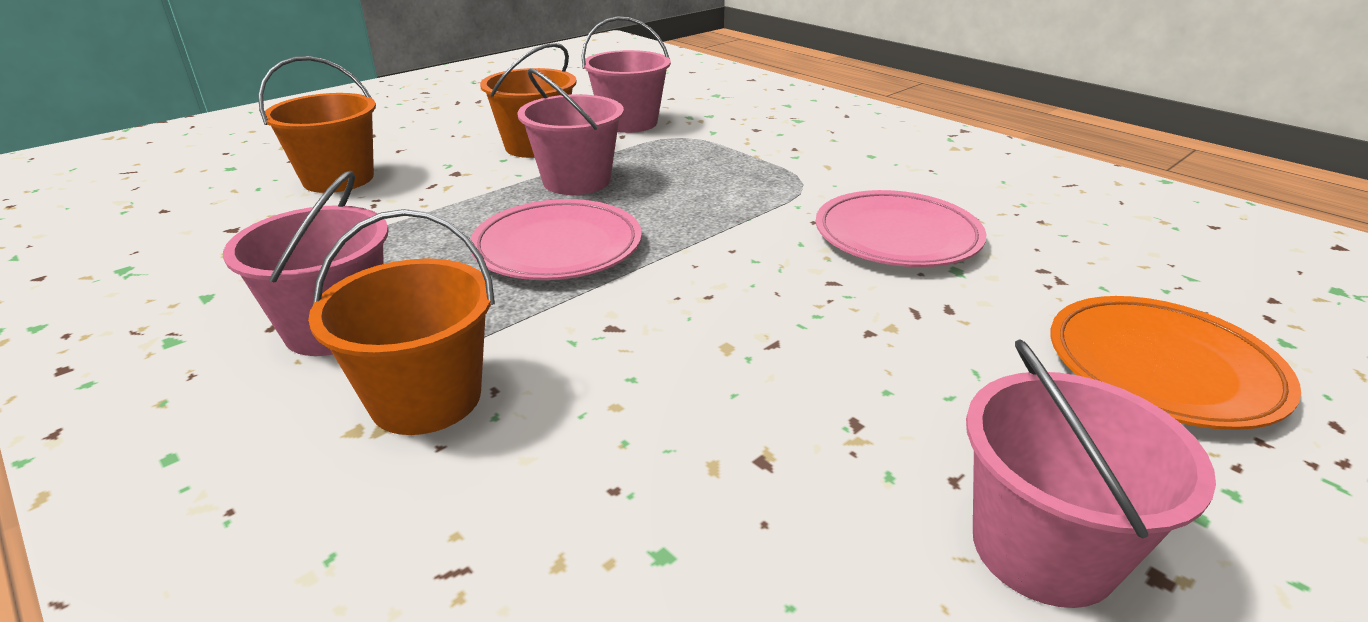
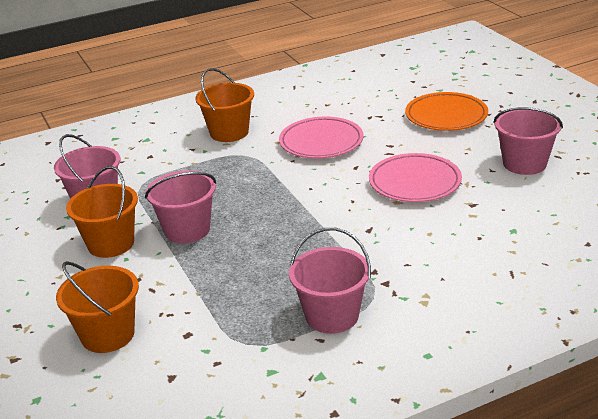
camera: 70 degrees left, 0 degrees up
(426, 398) = (407, 283): orange bucket -> orange bucket (229, 132)
(557, 247) = (277, 241): pink plate -> pink plate (415, 182)

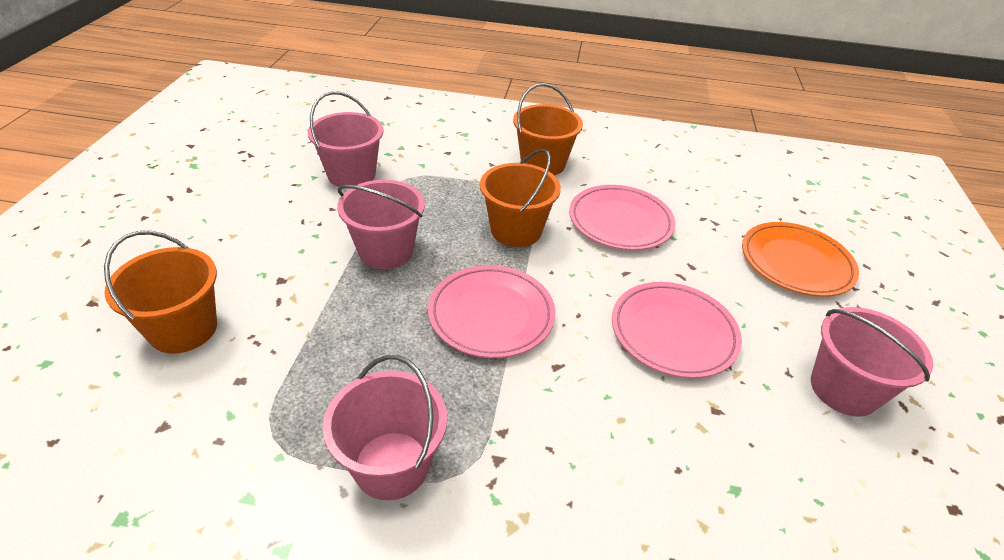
camera: 30 degrees right, 10 degrees up
(111, 244) = (310, 226): orange bucket -> orange bucket (516, 230)
(301, 226) = (491, 315): none -> pink plate

